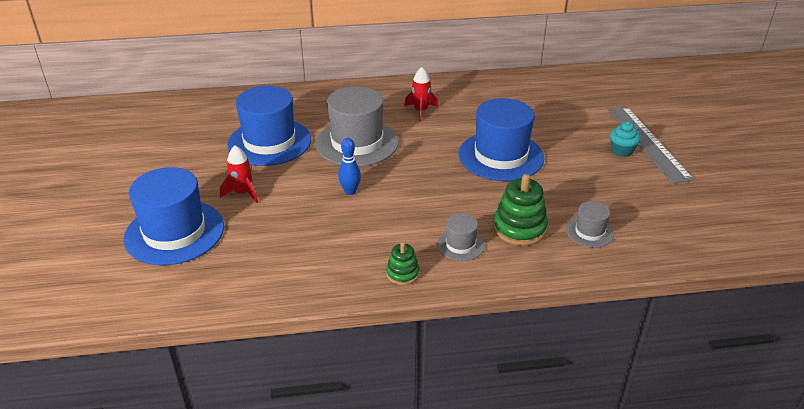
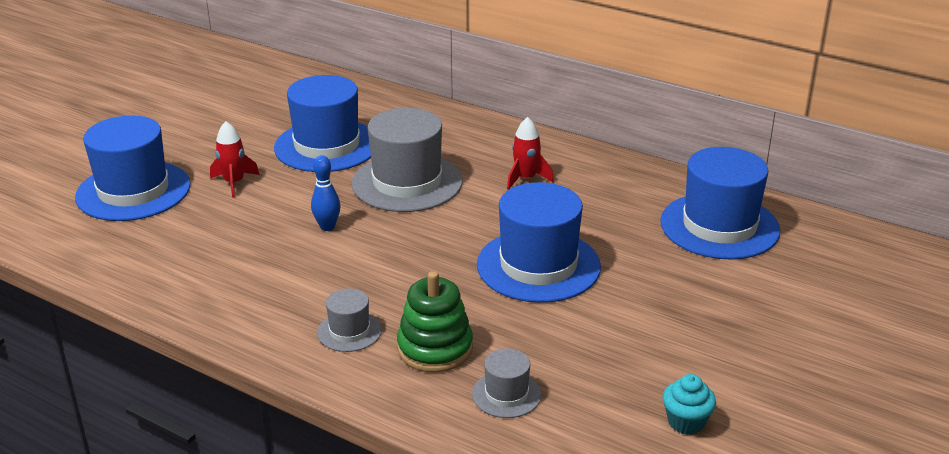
camera: 40 degrees right, 5 degrees down
(402, 273) = (255, 327): green stacking toy -> none
(552, 94) = (719, 226): none -> blue hat
(622, 151) = (702, 330): turquoise cupcake -> turquoise cupcake (686, 422)
(648, 143) = (756, 338): grey ruler -> none

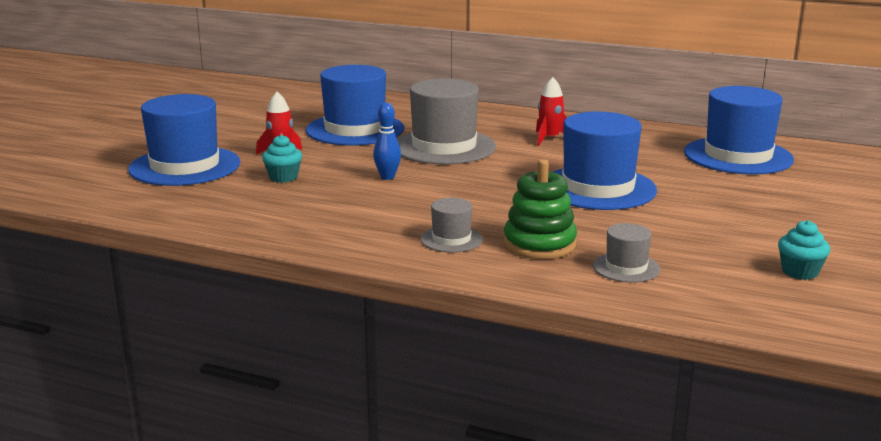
camera: 10 degrees left, 10 degrees down
(223, 218) = (283, 177): none -> turquoise cupcake

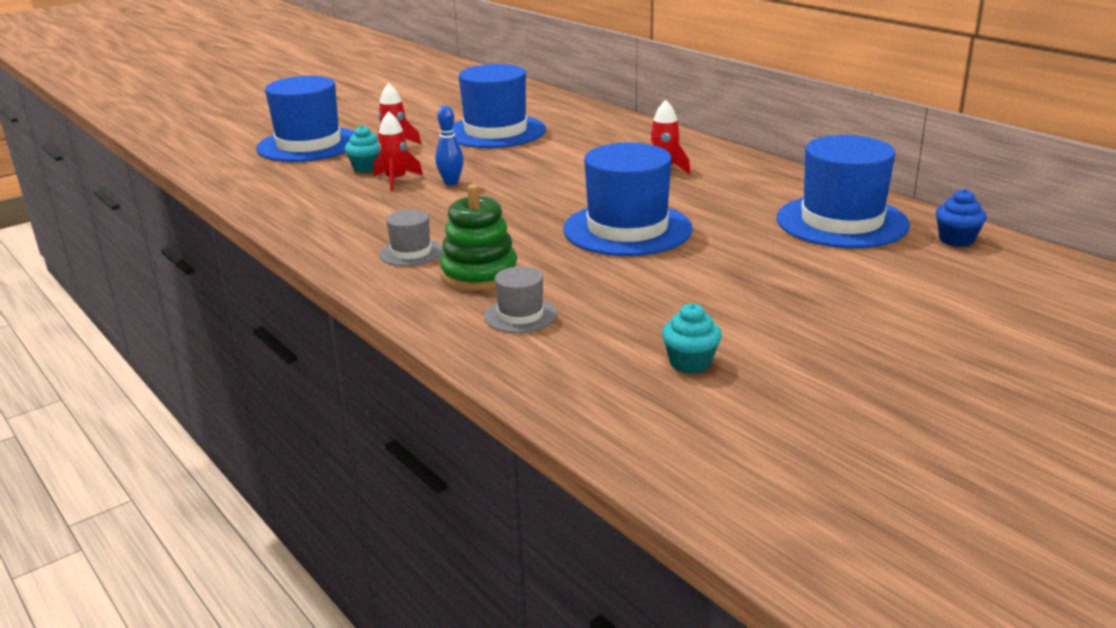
camera: 30 degrees right, 5 degrees up
(332, 183) = (396, 180): none -> red rocket
(444, 147) = (548, 161): grey hat -> none
(827, 155) = (956, 240): none -> blue cupcake

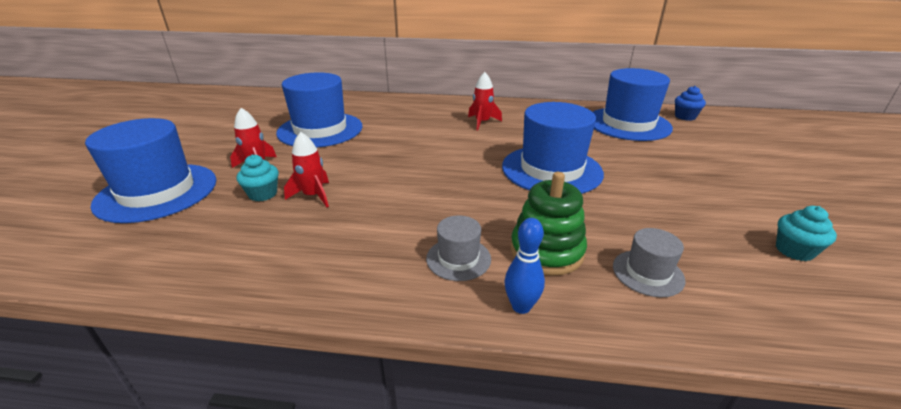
camera: 45 degrees left, 5 degrees up
(451, 182) = (365, 180): blue bowling pin -> blue bowling pin (521, 306)

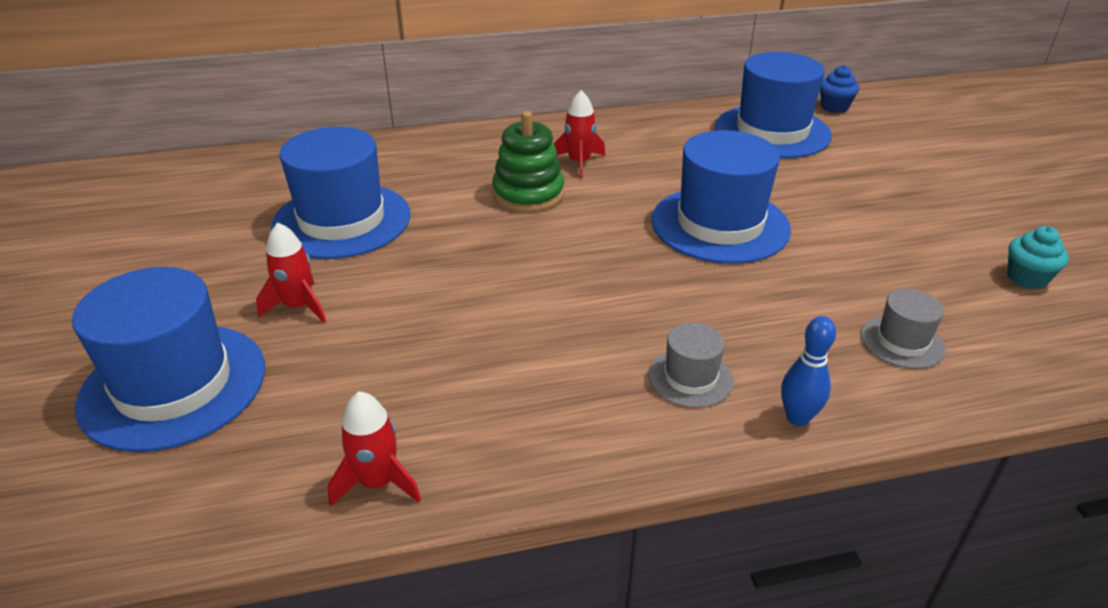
camera: 20 degrees left, 5 degrees up
(263, 194) = (351, 349): turquoise cupcake -> none
(313, 196) = (430, 335): red rocket -> red rocket (377, 482)
(546, 251) = (783, 342): green stacking toy -> green stacking toy (528, 194)

